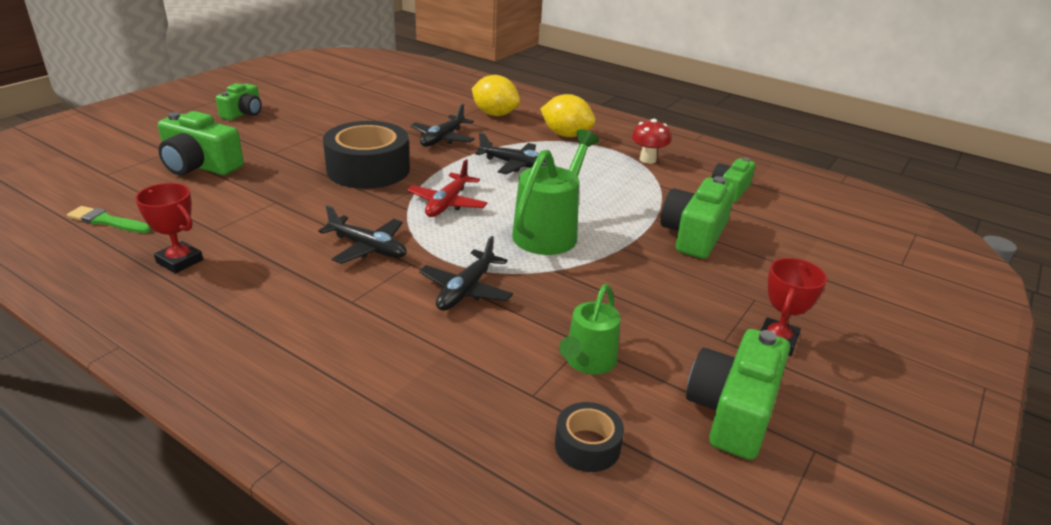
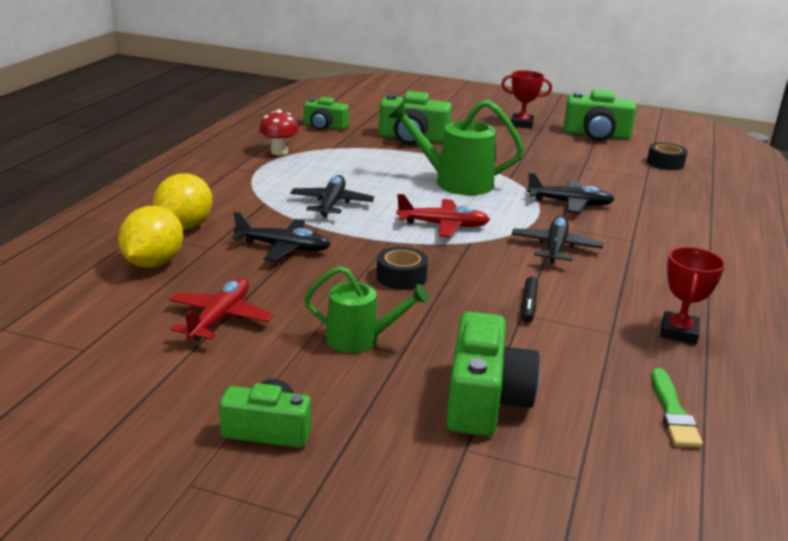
camera: 105 degrees left, 5 degrees down
(285, 207) = (528, 305): none -> black marker
(360, 113) = (220, 318): none -> red plane
(368, 169) = (401, 277): black tape -> black tape, size x0.48
(566, 135) = (235, 186): yellow lemon -> yellow lemon (153, 263)
(587, 362) = (600, 165): green watering can -> green watering can (361, 339)

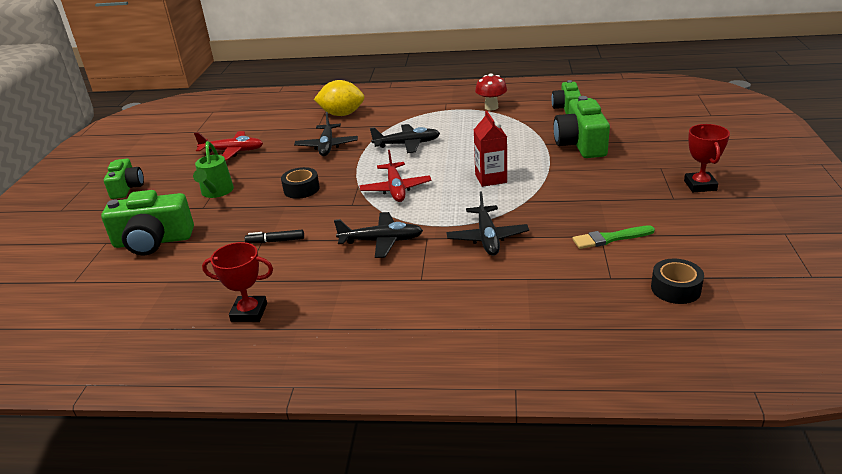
camera: 80 degrees right, 5 degrees up
(153, 263) = (290, 120): yellow lemon -> none
(454, 182) = (491, 178): green watering can -> red carton
(596, 135) = (724, 233): green camera -> none
(673, 412) = (137, 313): green brush -> green brush (610, 238)

